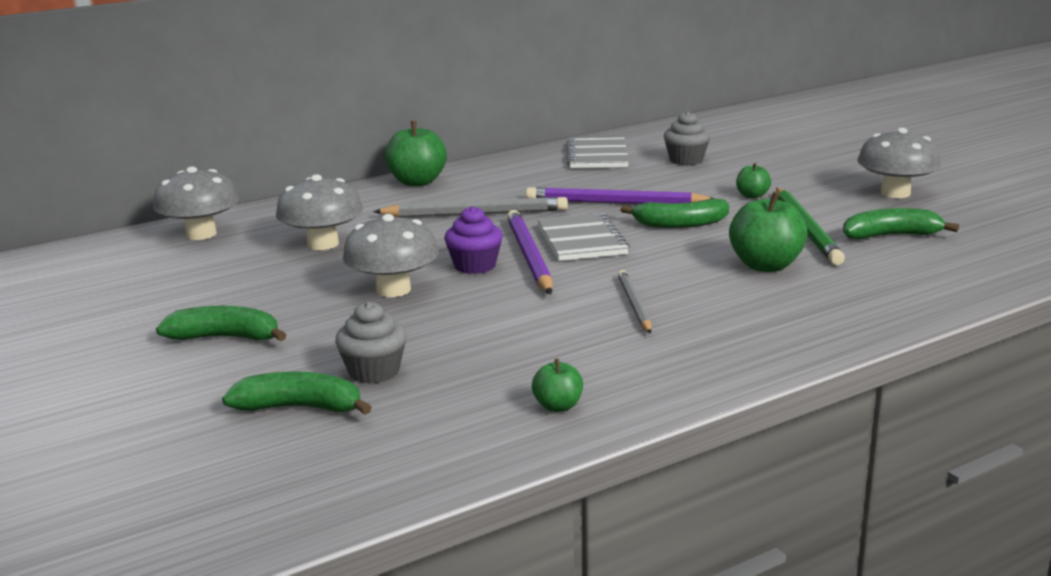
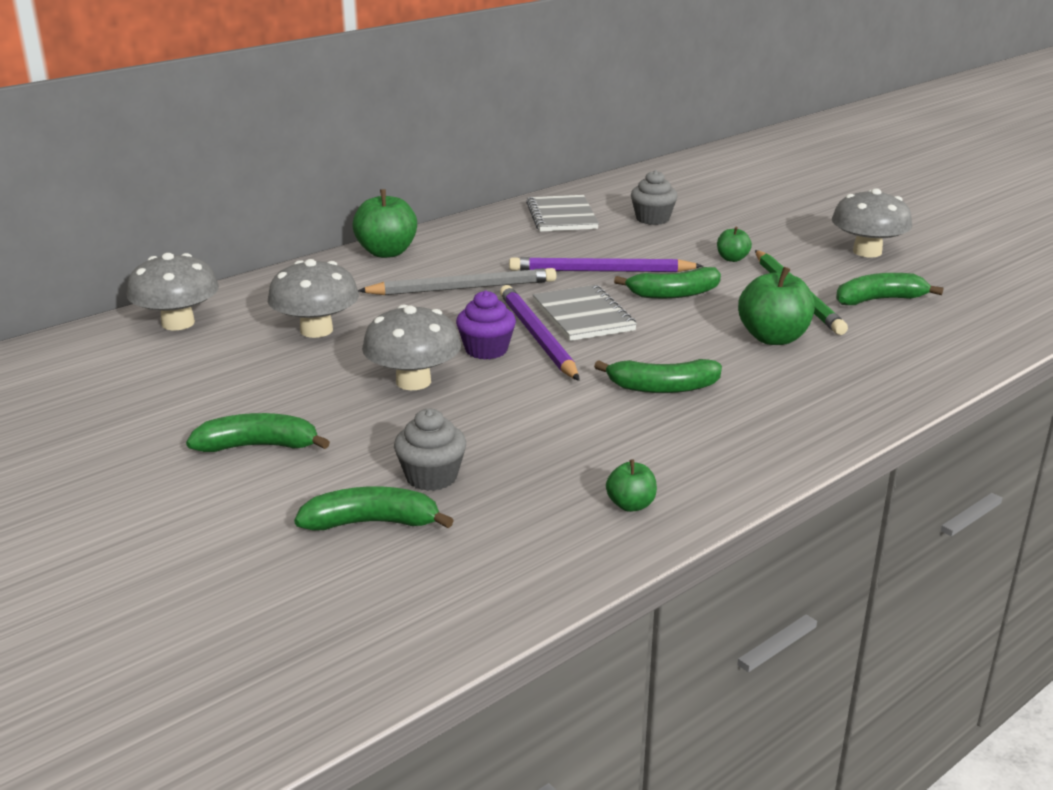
camera: 10 degrees left, 5 degrees up
(634, 305) = (662, 387): grey pencil -> green banana

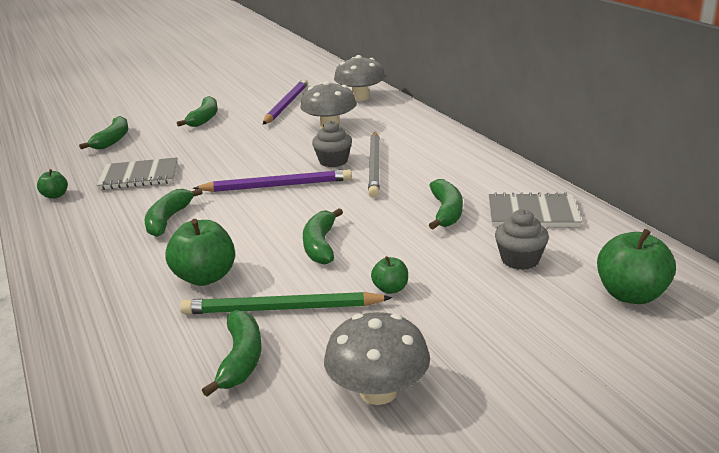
camera: 105 degrees right, 0 degrees up
(386, 252) = (455, 144): green apple -> green apple (631, 295)
(413, 382) = (242, 149): grey mushroom -> none
(431, 477) = (136, 152): grey cupcake -> grey cupcake (333, 161)
(486, 350) = (268, 169): purple cupcake -> none
(573, 247) = (446, 212): none -> green banana
(583, 316) = (300, 204): grey notebook -> grey notebook (139, 176)
(601, 271) = (385, 219): purple pencil -> purple pencil (286, 104)

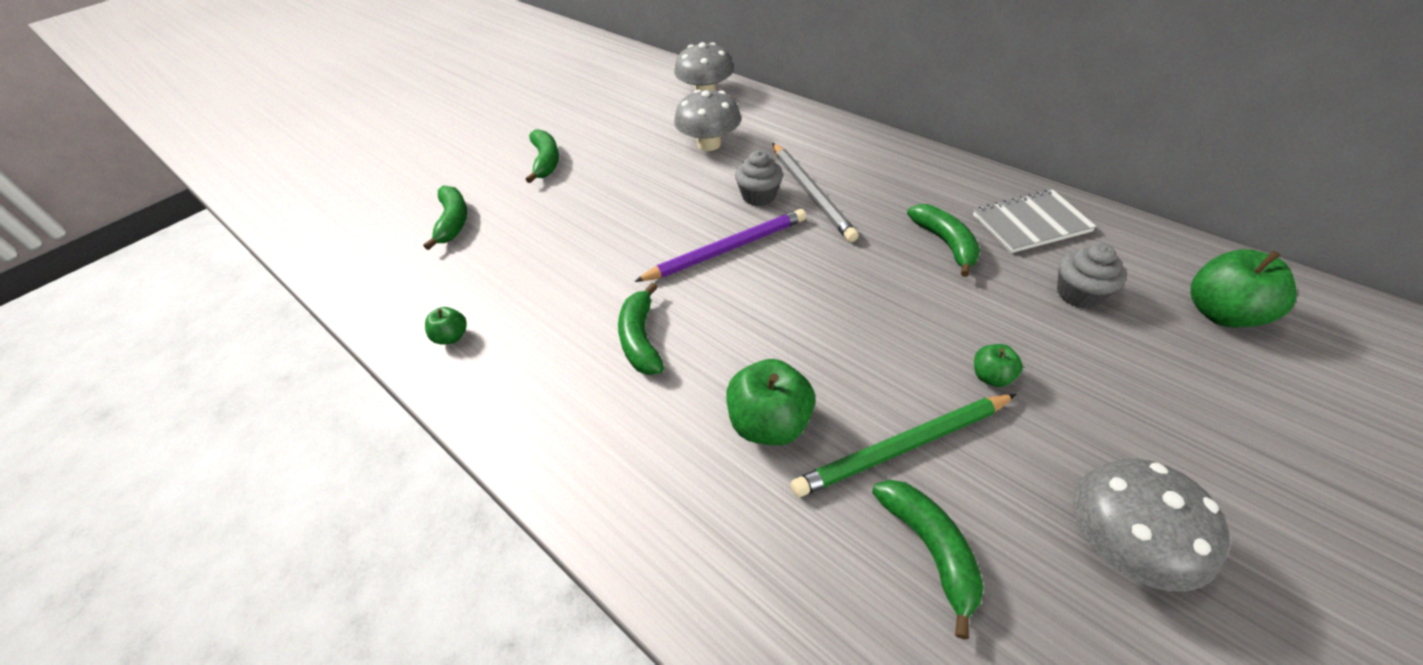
camera: 20 degrees left, 20 degrees up
(139, 176) = (540, 275): grey notebook -> none
(286, 104) = (629, 120): purple pencil -> none
(320, 245) = (857, 330): green banana -> none

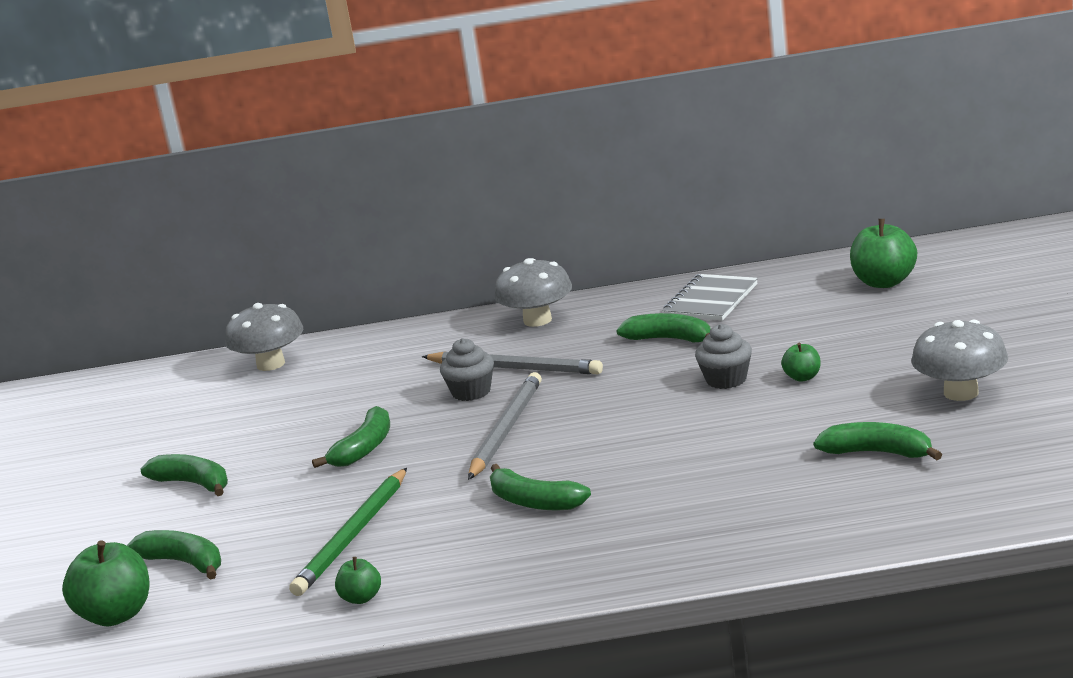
camera: 45 degrees left, 25 degrees down
(642, 200) = (364, 448): none -> green banana
(709, 144) = (353, 390): grey mushroom -> grey mushroom (537, 320)
(726, 249) = (506, 429): purple pencil -> grey pencil
(769, 423) = (704, 474): green apple -> green apple (116, 615)
(903, 447) = (801, 432): green pencil -> green pencil (353, 536)
(1078, 294) = (795, 316): grey cupcake -> grey cupcake (726, 380)

